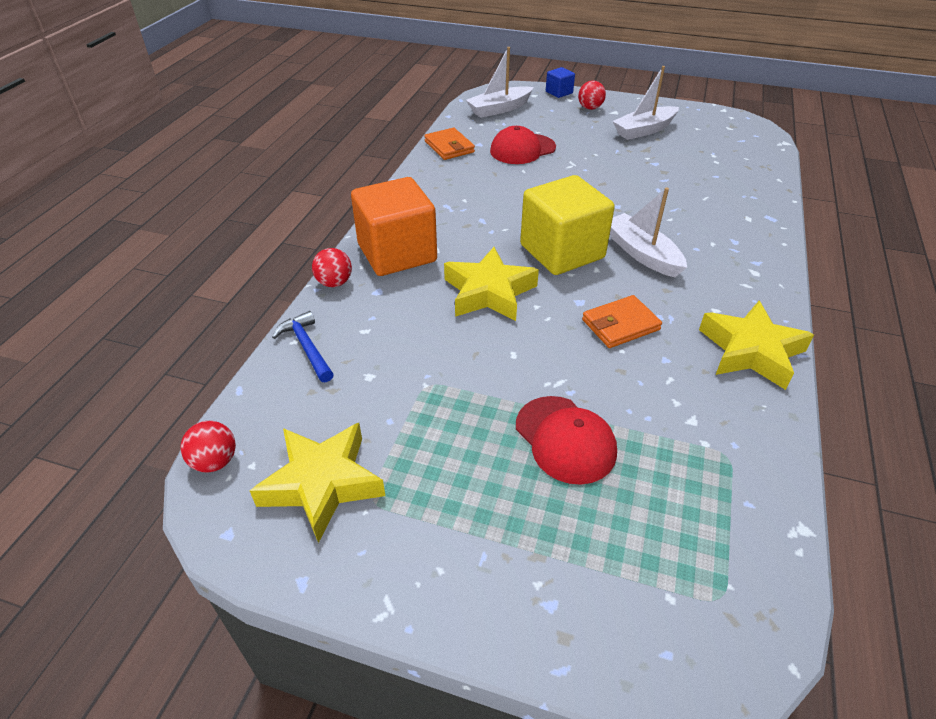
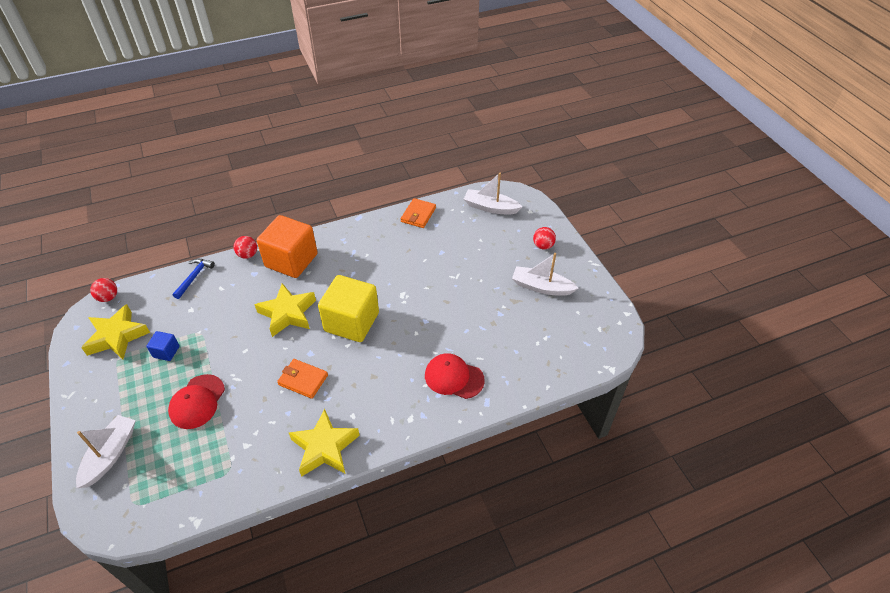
camera: 50 degrees right, 5 degrees up
(522, 149) = (449, 245): red cap -> red cap (454, 377)
(559, 92) = (548, 220): blue cube -> blue cube (166, 352)
(642, 253) = (382, 357): white boat -> white boat (110, 455)

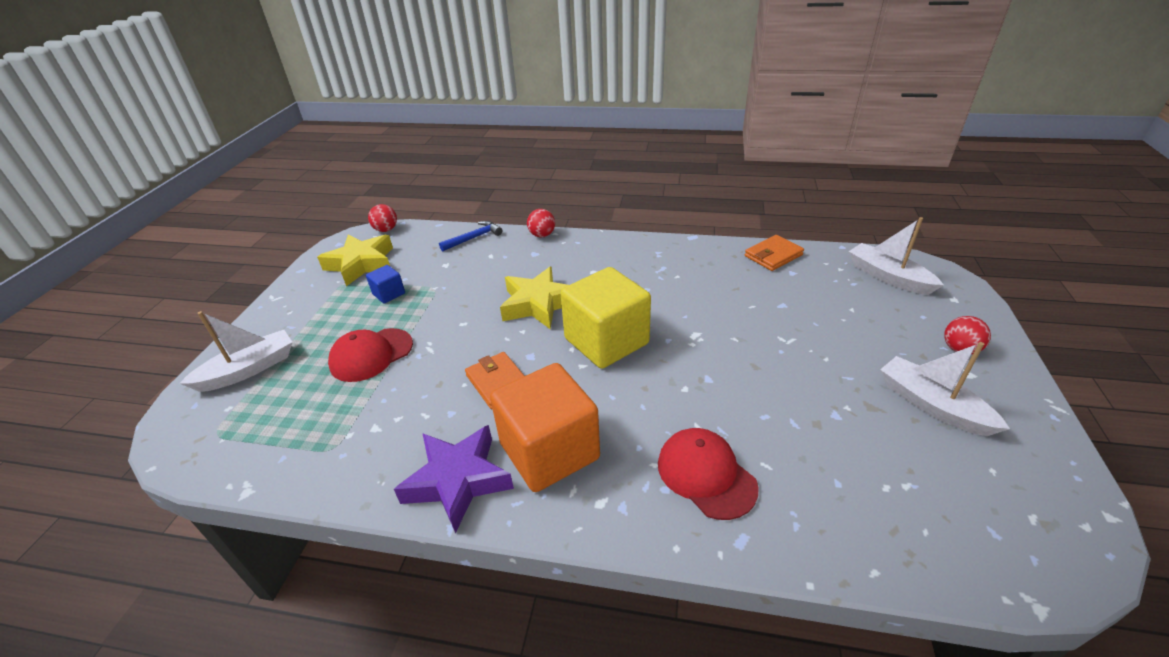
camera: 35 degrees right, 10 degrees down
(291, 260) = (583, 254): orange cube -> orange cube (549, 451)
(324, 447) = (458, 480): yellow star -> purple star

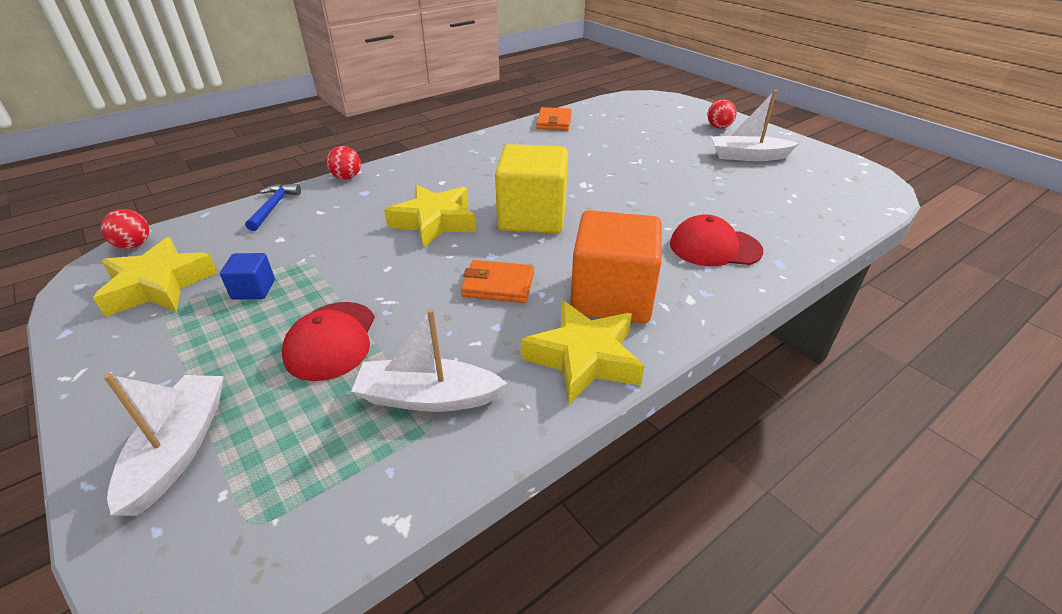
camera: 50 degrees left, 0 degrees up
(458, 480) = (583, 358): purple star -> yellow star
(888, 277) = (634, 108): white boat -> white boat (427, 397)

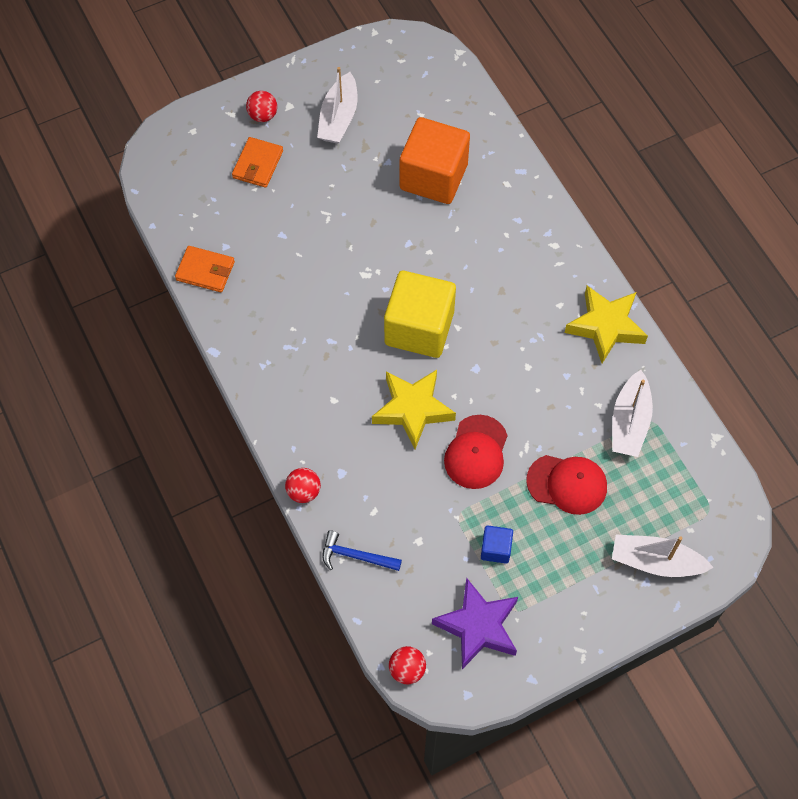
camera: 80 degrees left, 25 degrees up
(159, 285) = (478, 626): yellow star -> purple star
(498, 285) = (517, 368): orange wallet -> orange wallet (257, 164)
(611, 297) = (544, 294): orange cube -> orange cube (433, 177)
(714, 247) = (492, 205): red cap -> red cap (476, 452)

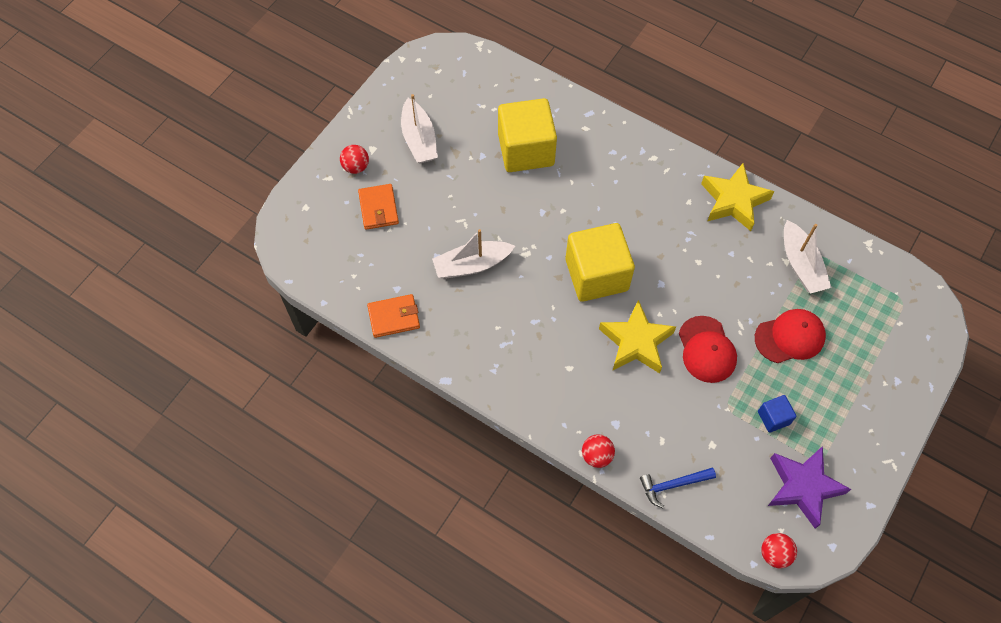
camera: 30 degrees left, 0 degrees up
(433, 177) = (526, 150): orange cube -> yellow cube
(655, 561) = (893, 361): white boat -> white boat (472, 265)

